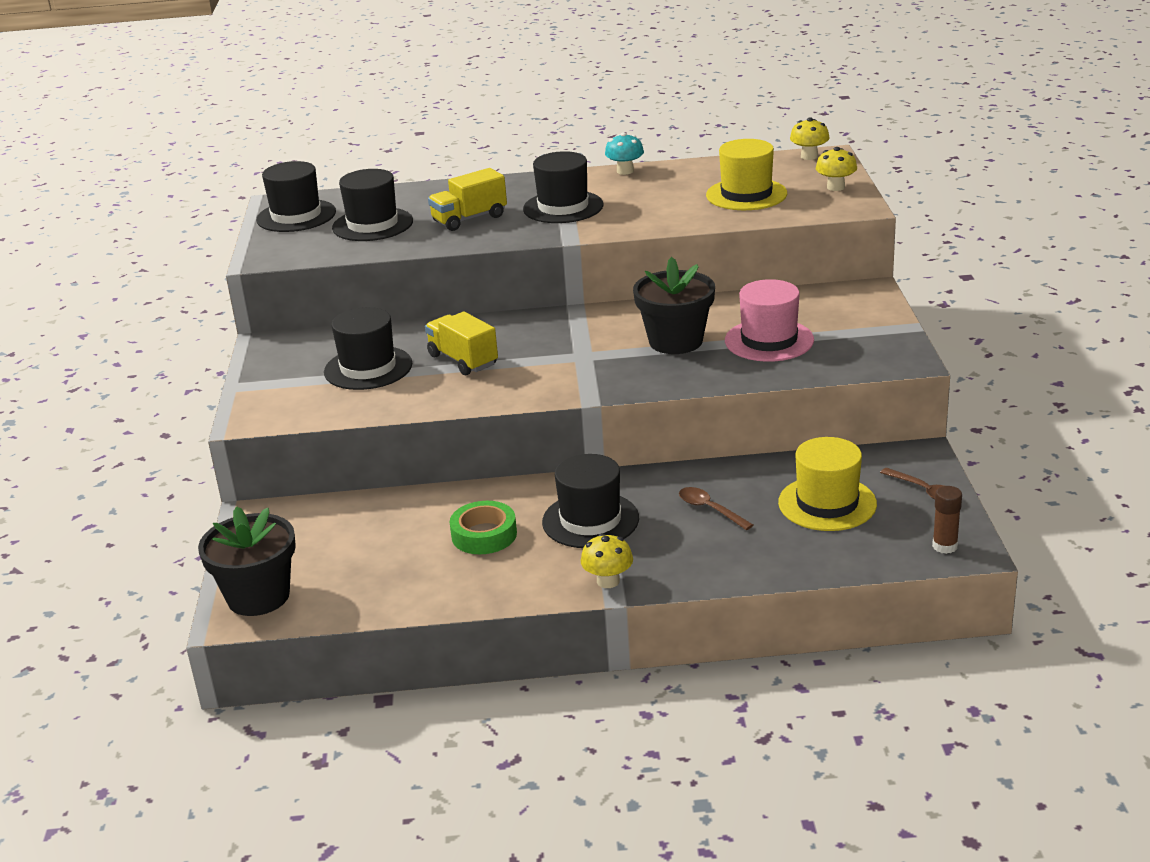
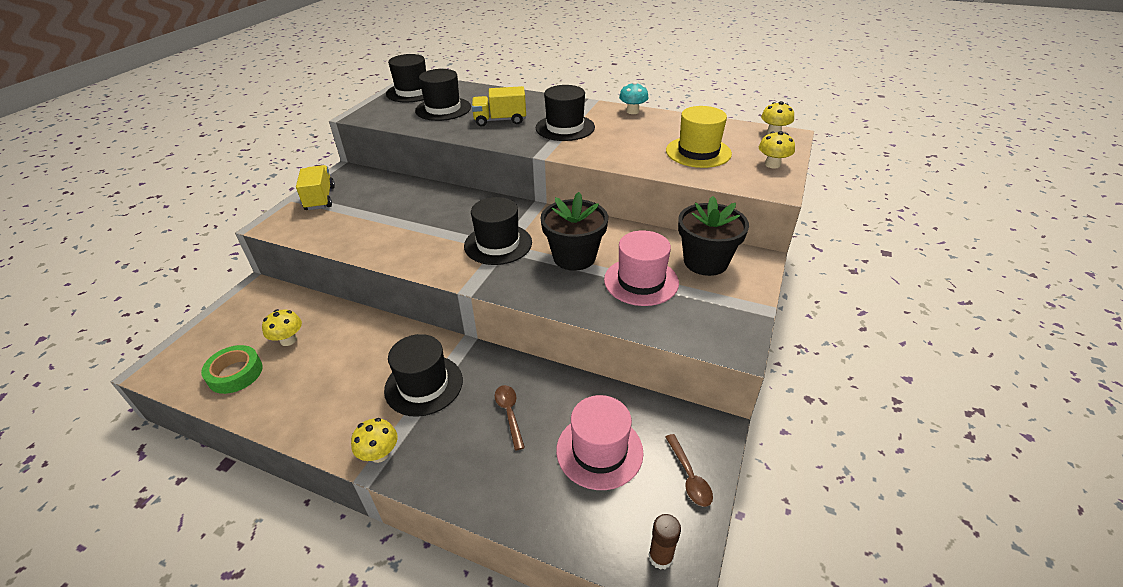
camera: 25 degrees right, 10 degrees up
(258, 596) = (186, 357): black flower pot -> black flower pot (705, 262)
(368, 368) = (373, 209): black hat -> black hat (498, 244)
(372, 540) = (288, 340): none -> yellow mushroom
(463, 360) = (429, 223): yellow truck -> yellow truck (320, 198)
(484, 535) = (350, 366): green tape -> green tape (235, 373)
(827, 503) = (599, 451): yellow hat -> pink hat

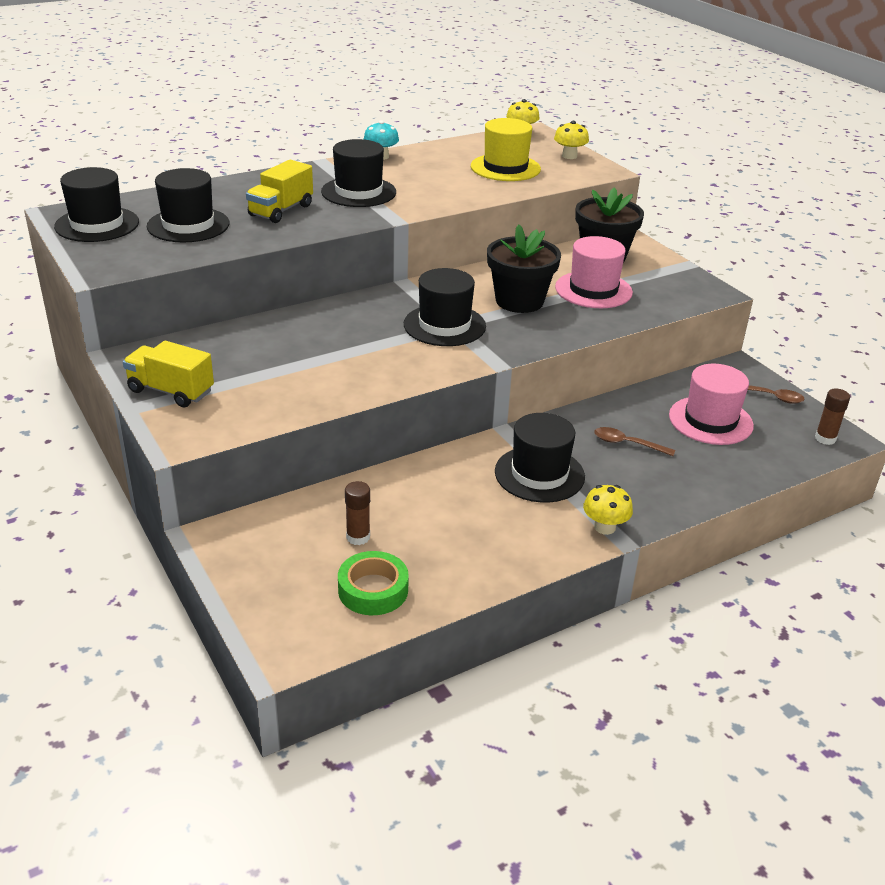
camera: 55 degrees left, 5 degrees down
(288, 340) = (358, 537): yellow mushroom -> brown glue stick

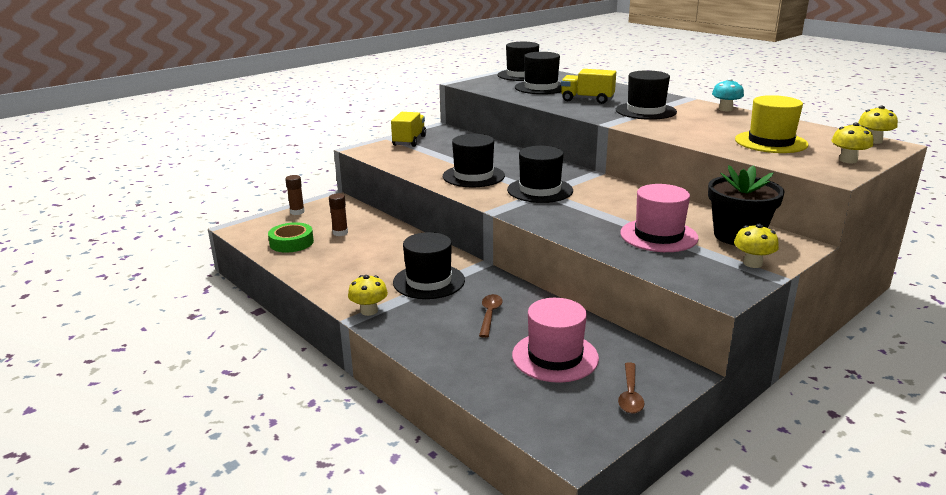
camera: 80 degrees right, 10 degrees down
(370, 360) = (473, 176): none -> black hat
(519, 301) = (605, 210): black flower pot -> none
(660, 266) = (752, 263): none -> yellow mushroom
(825, 438) = (565, 433): brown glue stick -> brown glue stick (297, 212)

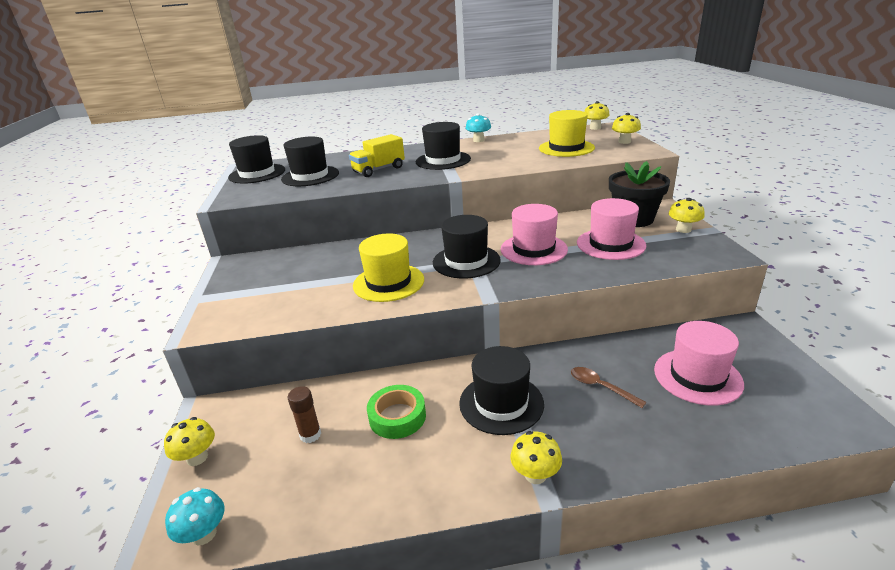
camera: 55 degrees left, 5 degrees up
(251, 234) = (204, 534): none -> turquoise mushroom
(291, 243) = (284, 493): green tape -> green tape (397, 417)
(297, 212) = (197, 458): brown glue stick -> yellow mushroom
(409, 141) = (232, 289): yellow truck -> none
(473, 176) = (388, 282): black hat -> yellow hat
(598, 208) = (533, 249): none -> pink hat
(630, 394) = (772, 361): brown spoon -> none

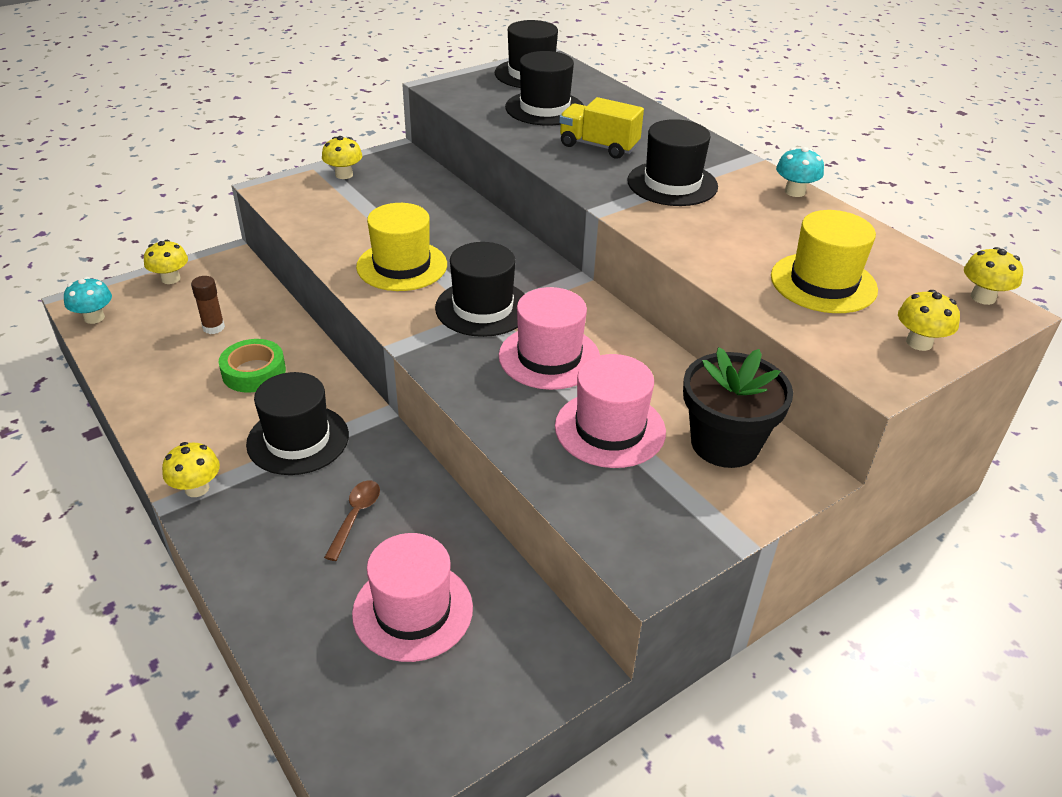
camera: 60 degrees right, 10 degrees up
(683, 229) = (719, 507): yellow mushroom -> yellow mushroom (344, 175)

